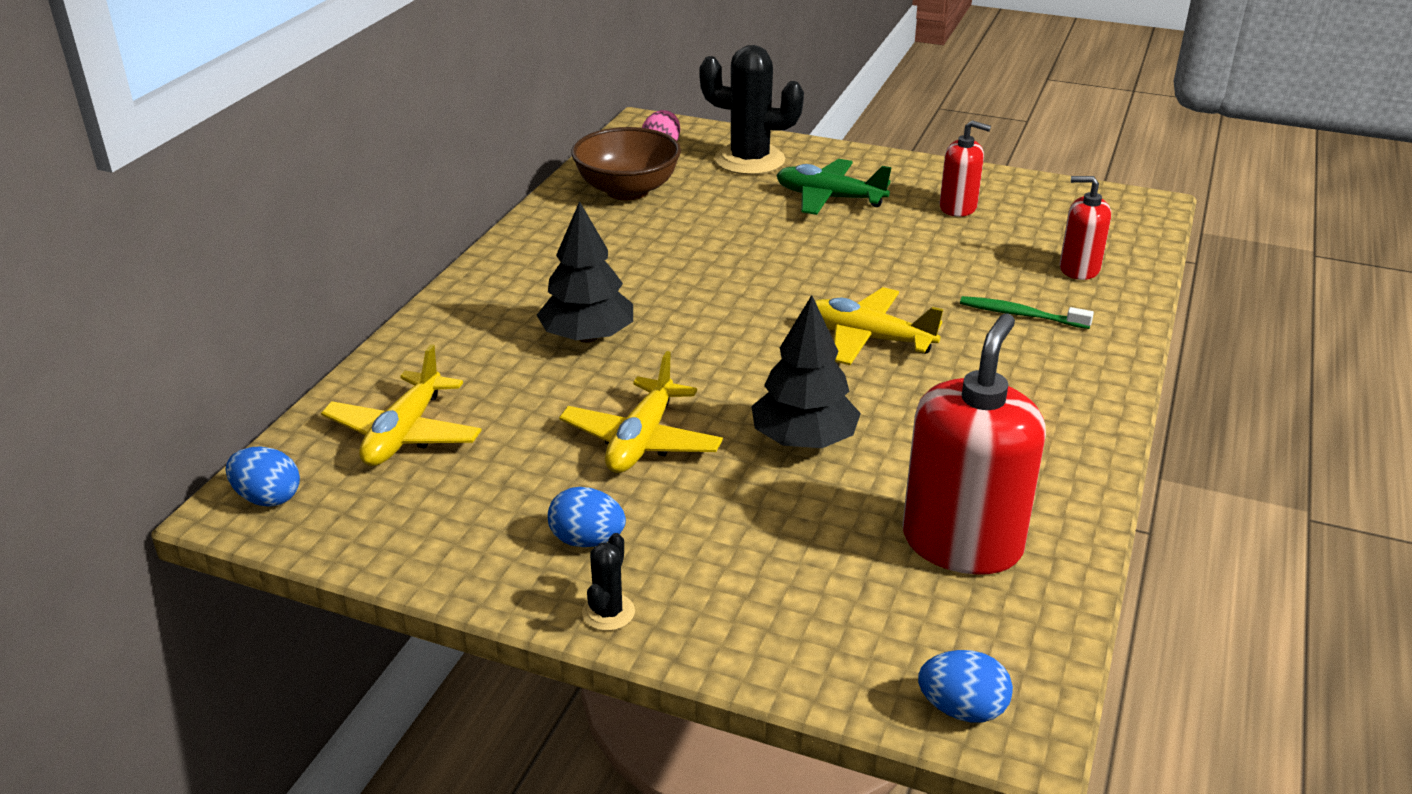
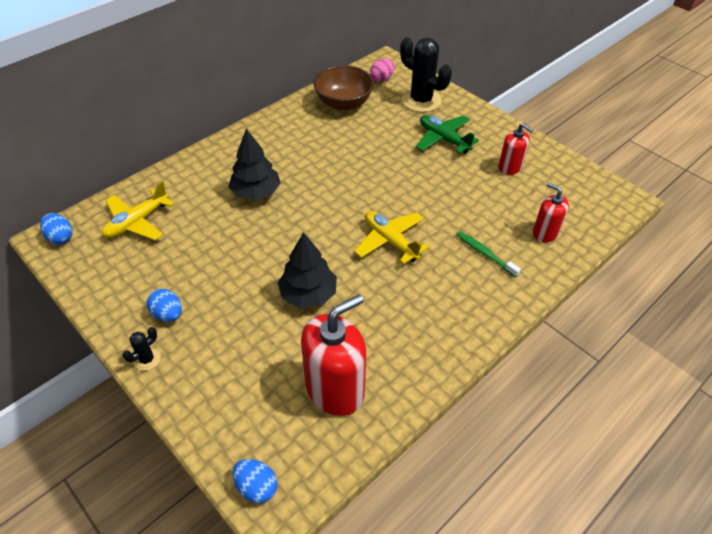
camera: 25 degrees right, 15 degrees up
(641, 441) = (234, 265): yellow plane -> none

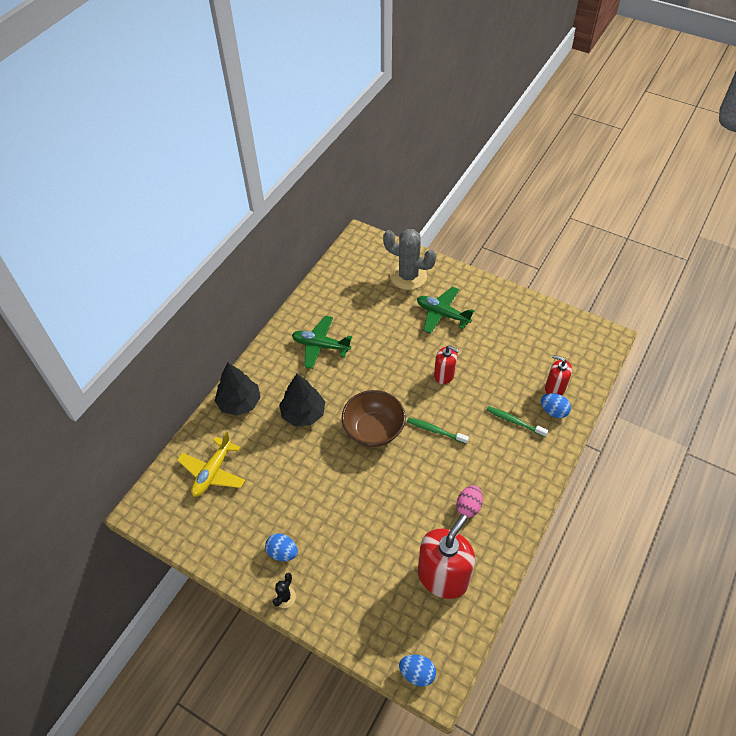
camera: 15 degrees left, 5 degrees up
(60, 237) = (152, 507): blue egg -> blue egg (553, 411)
(303, 139) = (320, 346): none -> green plane
(308, 294) = (388, 500): black tree -> black tree (239, 403)
(343, 103) = (341, 296): brown bowl -> brown bowl (373, 430)
(382, 79) = (364, 260): pink egg -> pink egg (468, 506)
(390, 241) = (435, 431): yellow plane -> green toothbrush
(421, 100) = (408, 276): black cactus -> grey cactus
(510, 167) = (507, 329): red soap dispenser -> red soap dispenser (444, 375)

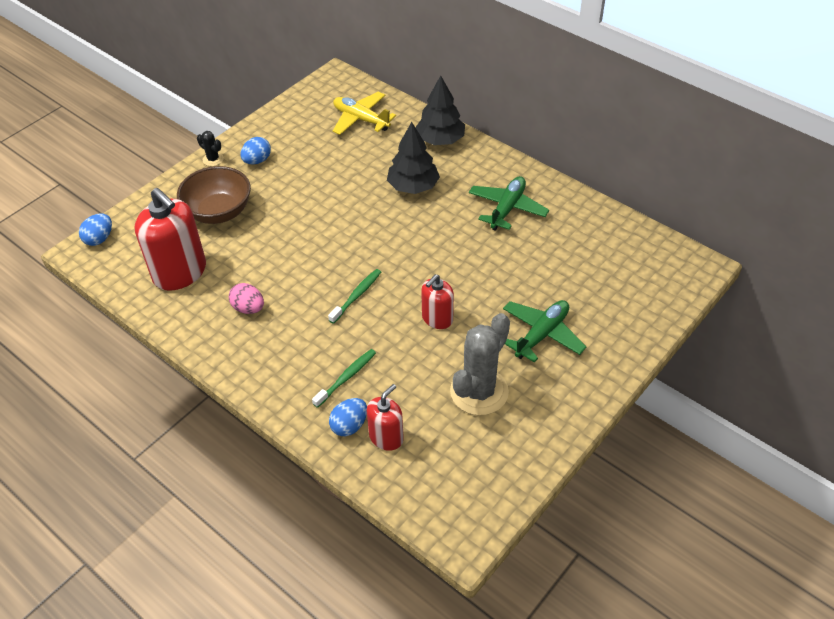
camera: 100 degrees right, 5 degrees down
(373, 430) = (374, 241): brown bowl -> brown bowl (219, 212)
(408, 276) = (618, 308): grey cactus -> grey cactus (479, 391)

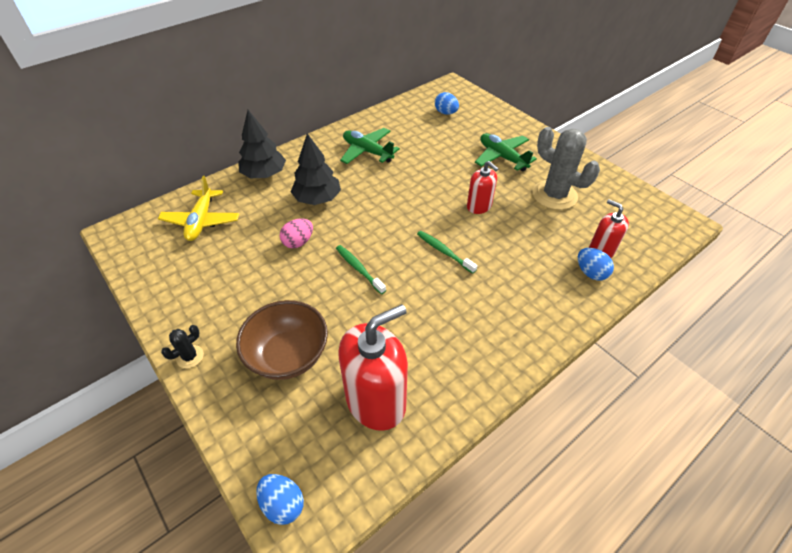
camera: 80 degrees left, 0 degrees up
(248, 308) = (445, 336): pink egg -> pink egg (298, 242)
(257, 161) = (217, 312): blue egg -> blue egg (446, 113)
(346, 377) = (539, 269): green toothbrush -> green toothbrush (359, 269)
(361, 119) = (201, 221): yellow plane -> yellow plane turned 45 degrees counterclockwise

